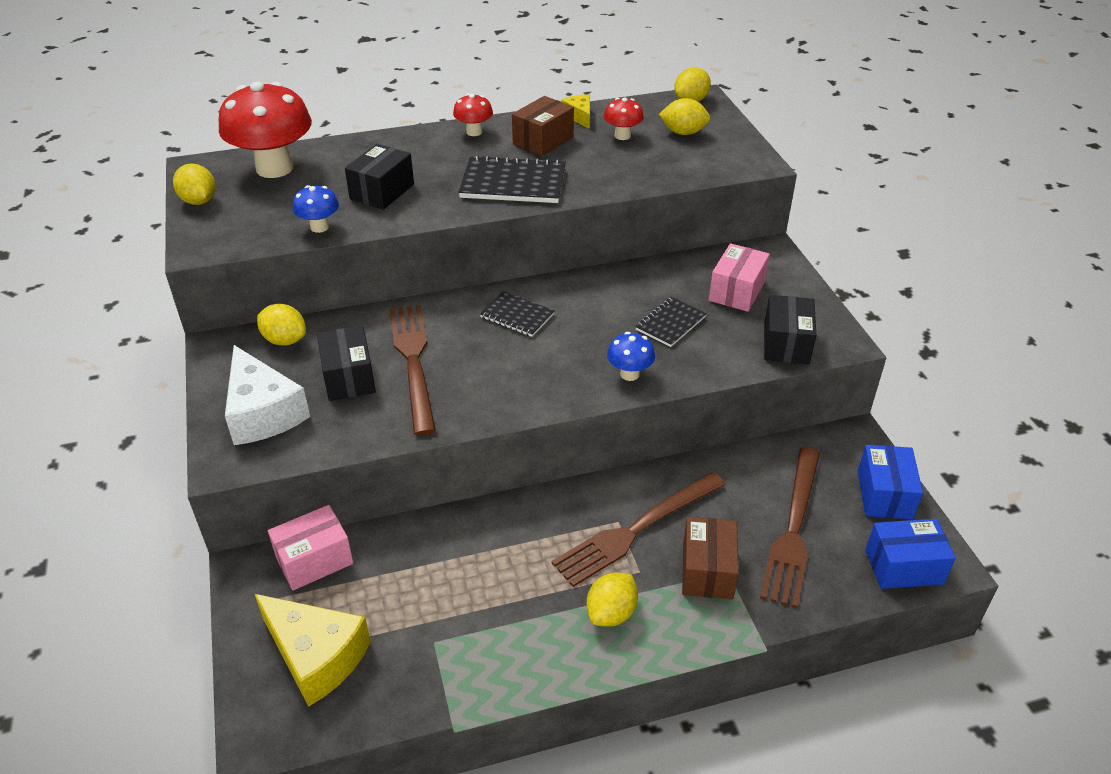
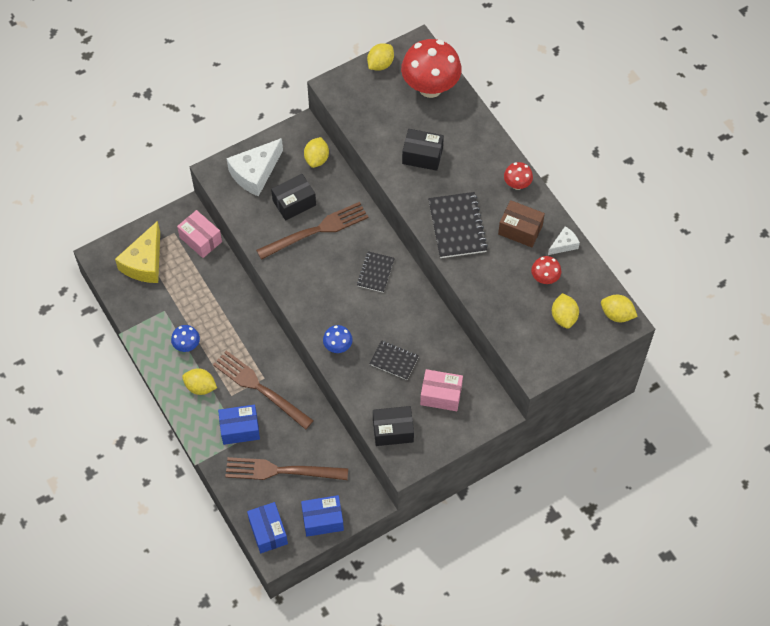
camera: 75 degrees right, 20 degrees up
(319, 227) = (372, 137): blue mushroom -> blue mushroom (187, 345)
(579, 116) = (564, 244): yellow cheese -> white cheese
(707, 571) = (240, 429): brown box -> blue box

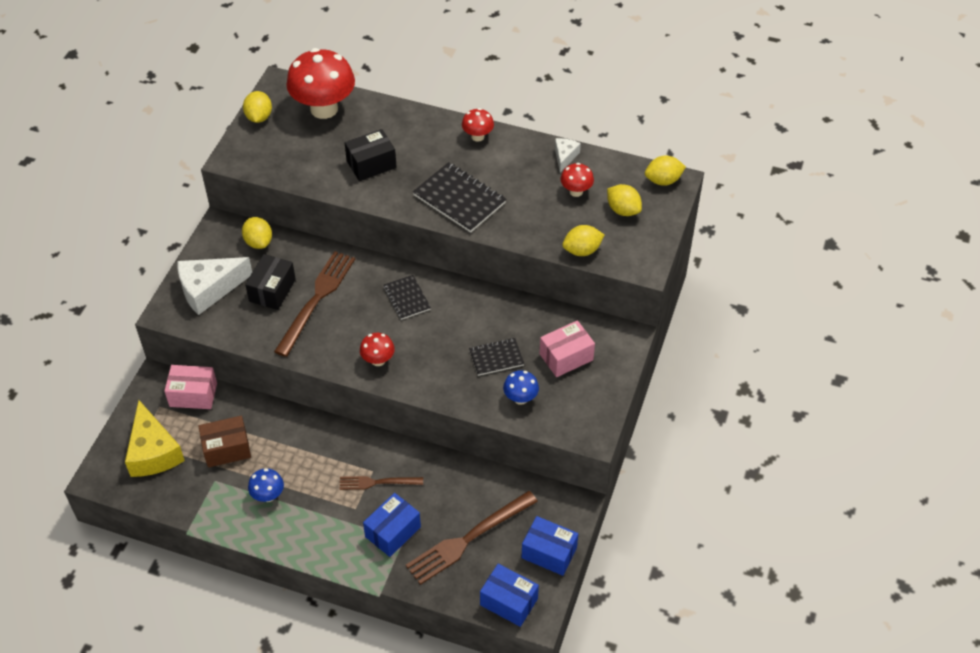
camera: 40 degrees left, 10 degrees down
(200, 387) = (317, 522): yellow lemon -> yellow lemon (582, 250)
(255, 173) = (209, 289): white cheese -> white cheese turned 60 degrees clockwise
(260, 388) = (377, 482): brown fork -> brown fork, size x0.58
(316, 305) = (378, 360): none -> red mushroom
(322, 520) = (549, 553): blue box -> blue box turned 75 degrees clockwise
(338, 346) = (433, 381): blue mushroom -> blue mushroom (520, 398)
(393, 431) = (554, 415): black box -> none
(520, 230) = (516, 168): brown box -> brown box (227, 449)

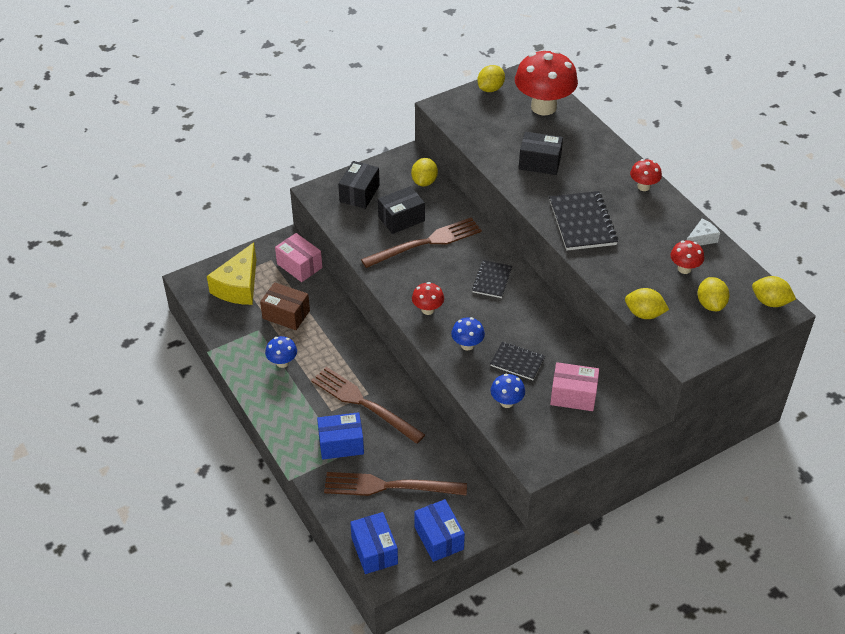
camera: 40 degrees right, 5 degrees down
(209, 289) = (359, 193): white cheese -> black box
(377, 482) = (364, 403): brown fork -> brown fork, size x1.73
(442, 370) = (467, 345): none -> blue mushroom

